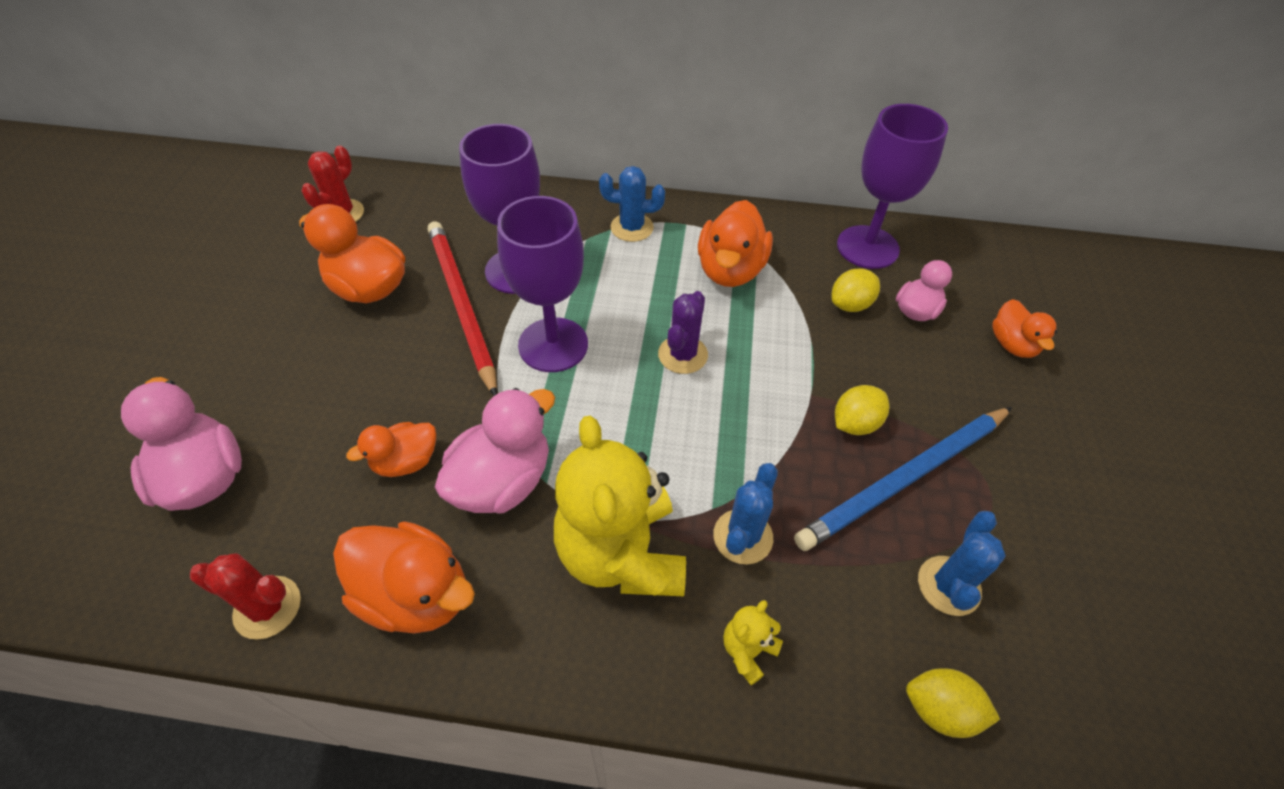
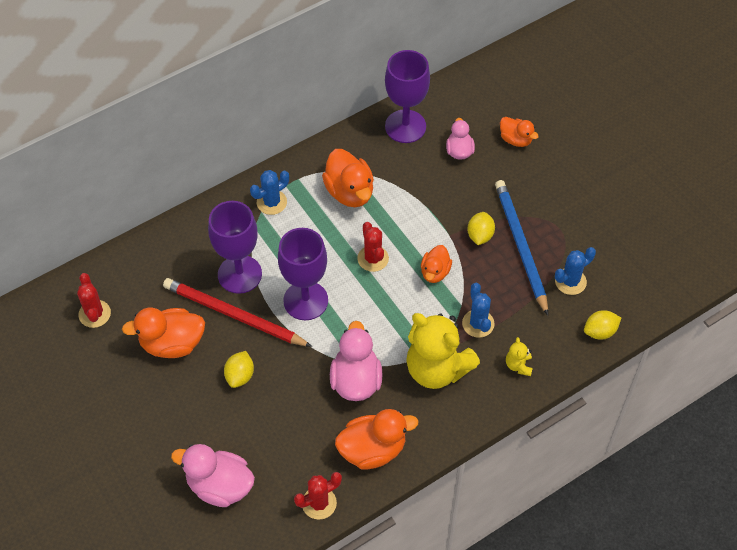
camera: 40 degrees left, 5 degrees up
(406, 461) = (303, 406): orange duck -> orange duck (435, 272)
(683, 355) = (373, 258): purple cactus -> red cactus
(850, 305) = (426, 170): yellow lemon -> yellow lemon (240, 376)
(905, 479) = (520, 247): blue pencil -> blue pencil turned 150 degrees clockwise
(948, 586) = (570, 281): blue cactus -> blue cactus turned 75 degrees clockwise

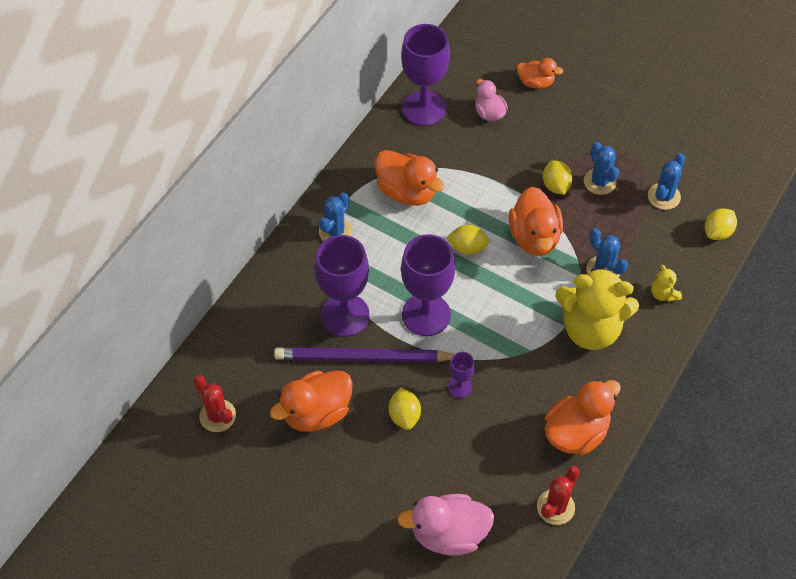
camera: 25 degrees left, 0 degrees up
(234, 315) = (363, 358): red pencil -> purple pencil
(298, 371) = (460, 387): none -> purple goblet
(356, 380) = (520, 372): pink duck -> none
(373, 258) = (467, 247): red cactus -> yellow lemon
(435, 272) = (534, 237): orange duck -> orange duck, size x1.65
(520, 247) = (599, 182): blue pencil -> blue cactus

